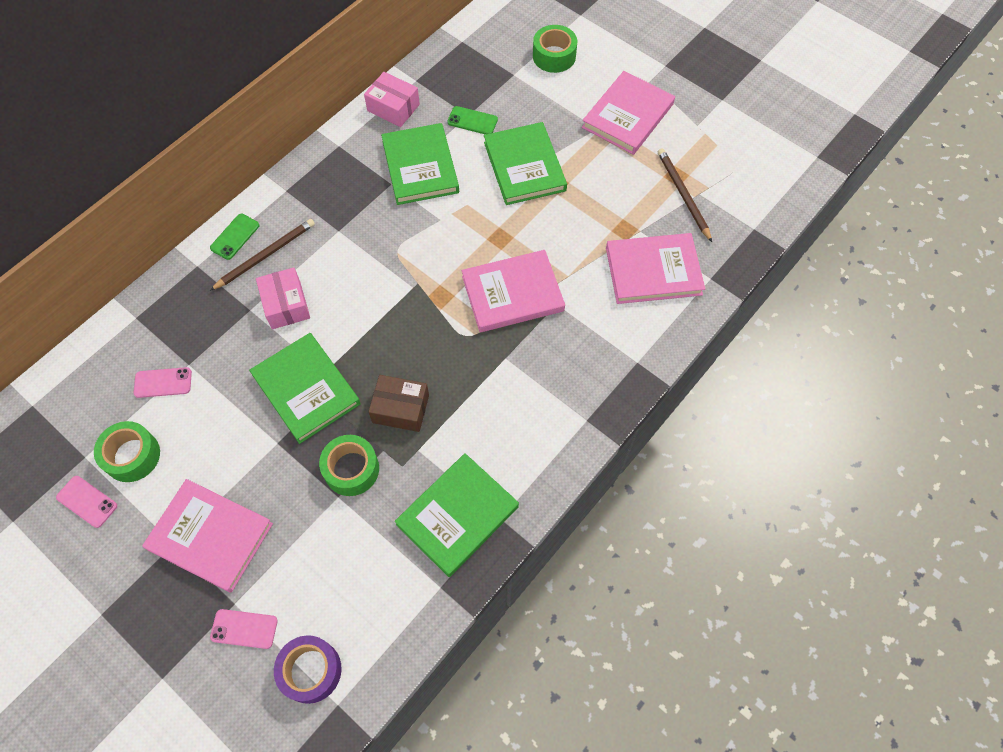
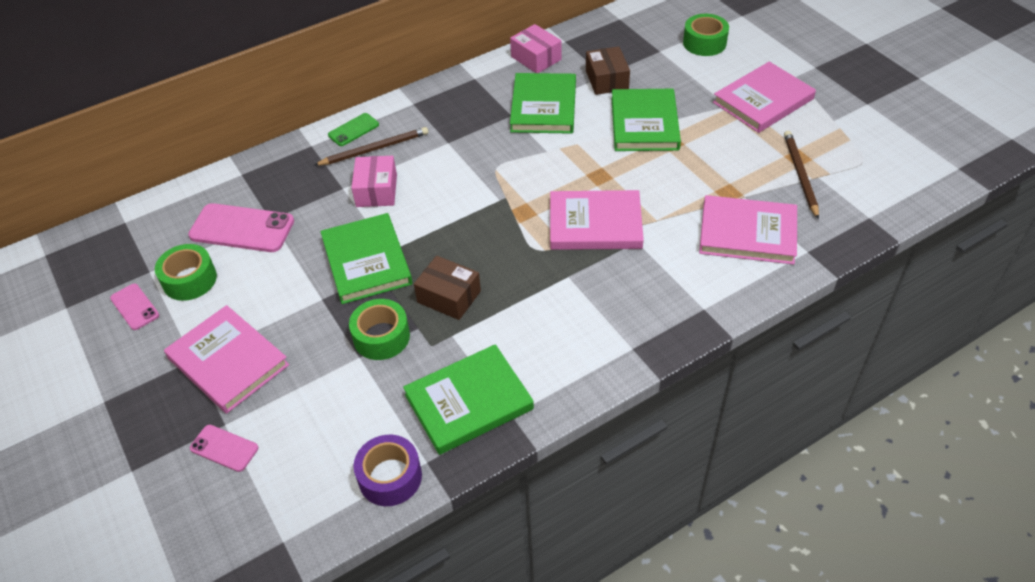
camera: 20 degrees right, 15 degrees down
(163, 383) = (242, 228): pink phone -> pink phone, size x1.83
(311, 671) = (270, 503): purple tape -> purple tape (390, 477)
(472, 121) = (606, 80): green phone -> brown box

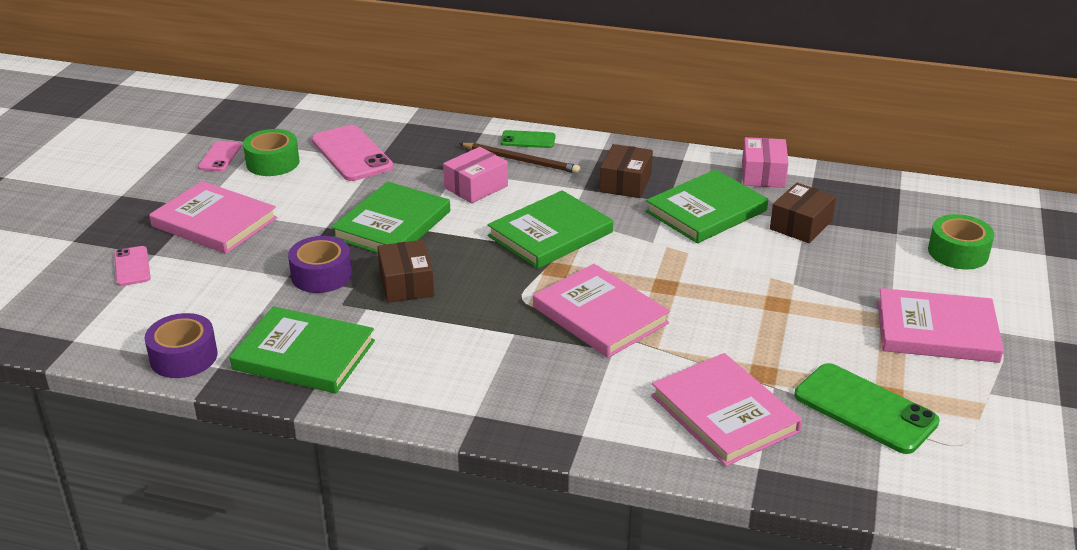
camera: 45 degrees right, 15 degrees down
(228, 362) = (214, 222): pink book -> pink book turned 60 degrees counterclockwise
(381, 337) = (321, 275): green tape -> purple tape
(467, 120) = (625, 183): none -> brown box
(644, 123) = (777, 276): green book -> green book (550, 234)
(800, 175) = (865, 409): brown pencil -> green phone

